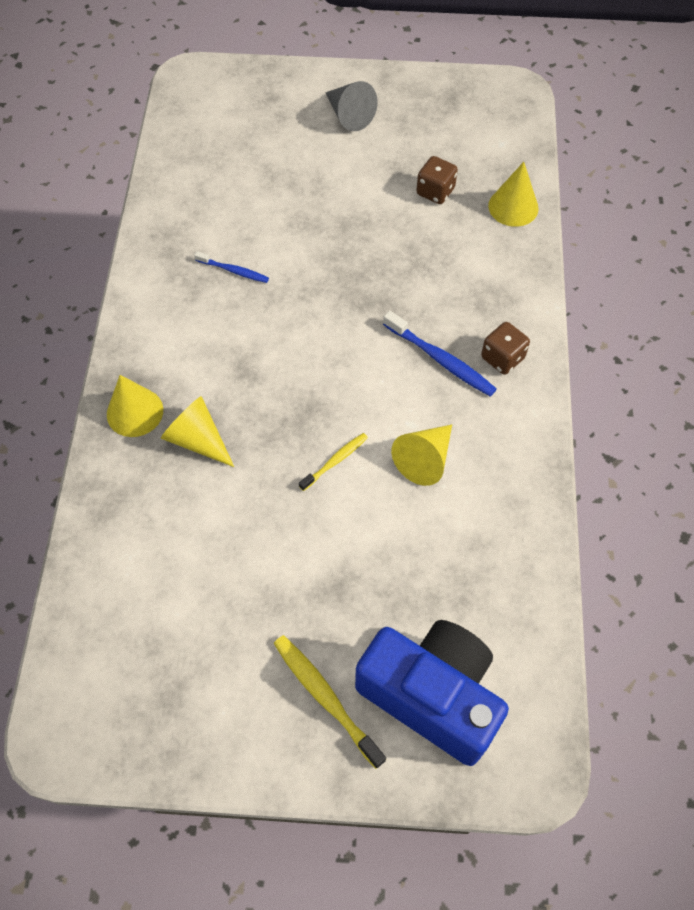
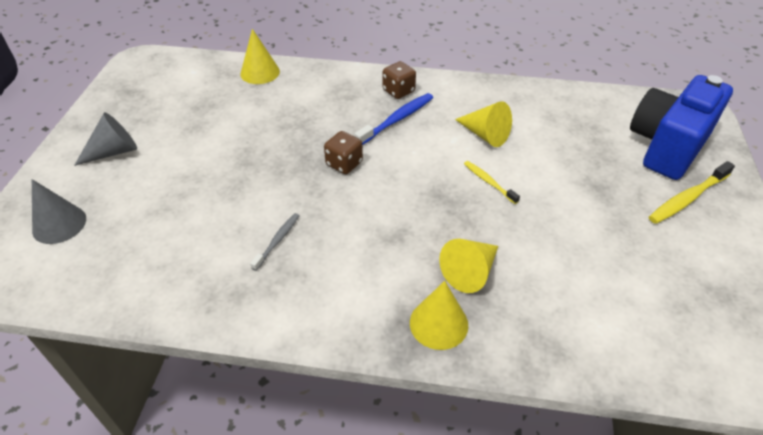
camera: 85 degrees left, 15 degrees down
(233, 271) = (277, 241): blue toothbrush -> grey toothbrush
(247, 107) = (59, 224): none -> grey cone
(435, 192) = (229, 108): brown dice -> brown dice (344, 164)

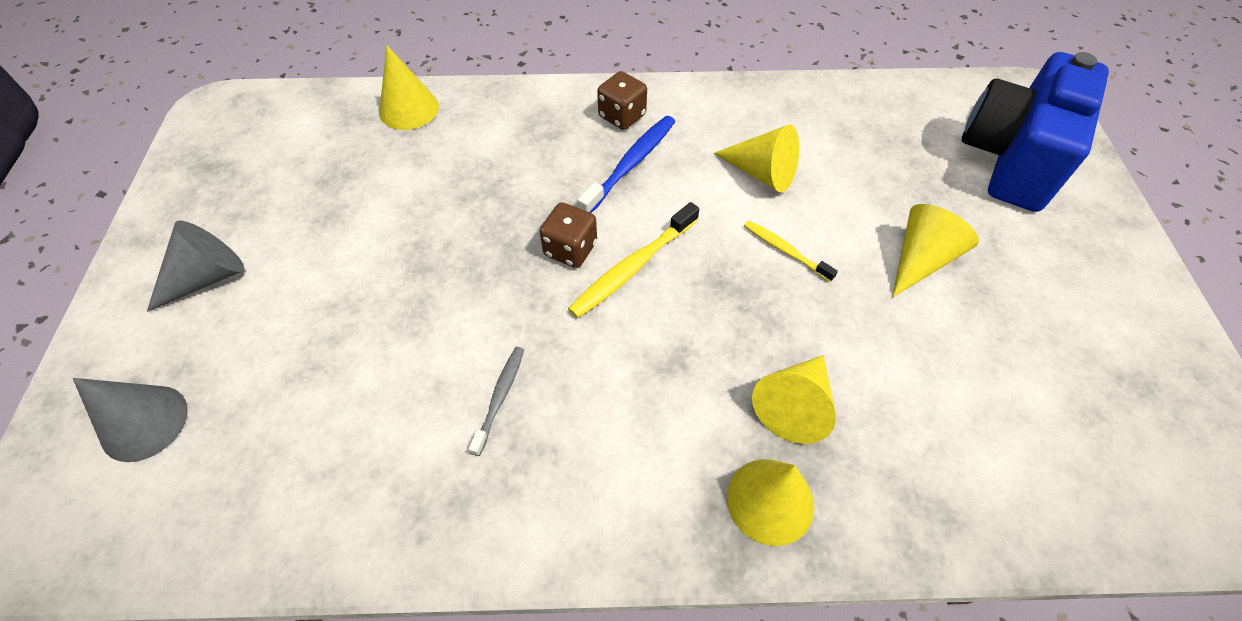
camera: 10 degrees left, 10 degrees up
(583, 198) = (920, 259): none -> yellow cone
(687, 198) = (1058, 238): yellow toothbrush -> yellow toothbrush (633, 267)

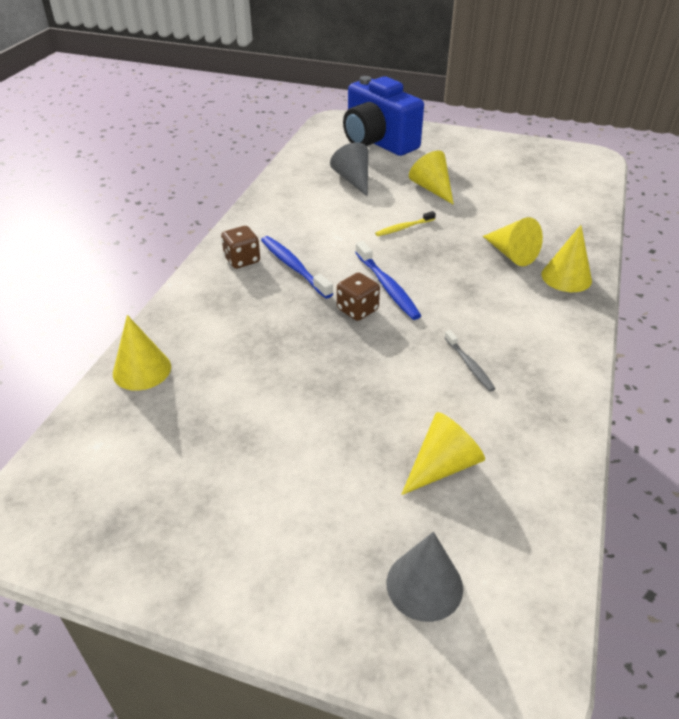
camera: 70 degrees left, 15 degrees down
(208, 277) = (273, 533): grey cone -> grey cone (353, 180)
(500, 397) = (469, 365): grey toothbrush -> grey toothbrush turned 150 degrees counterclockwise
(633, 267) = (387, 286): yellow toothbrush -> blue toothbrush
(762, 173) = (337, 219): yellow cone -> yellow cone (442, 466)

